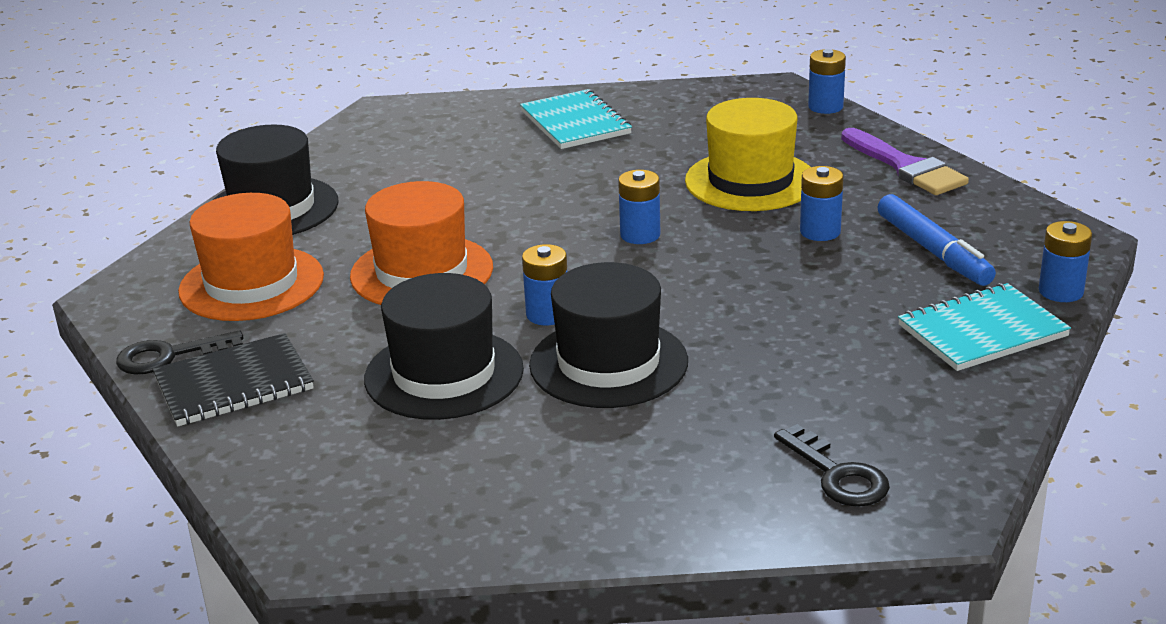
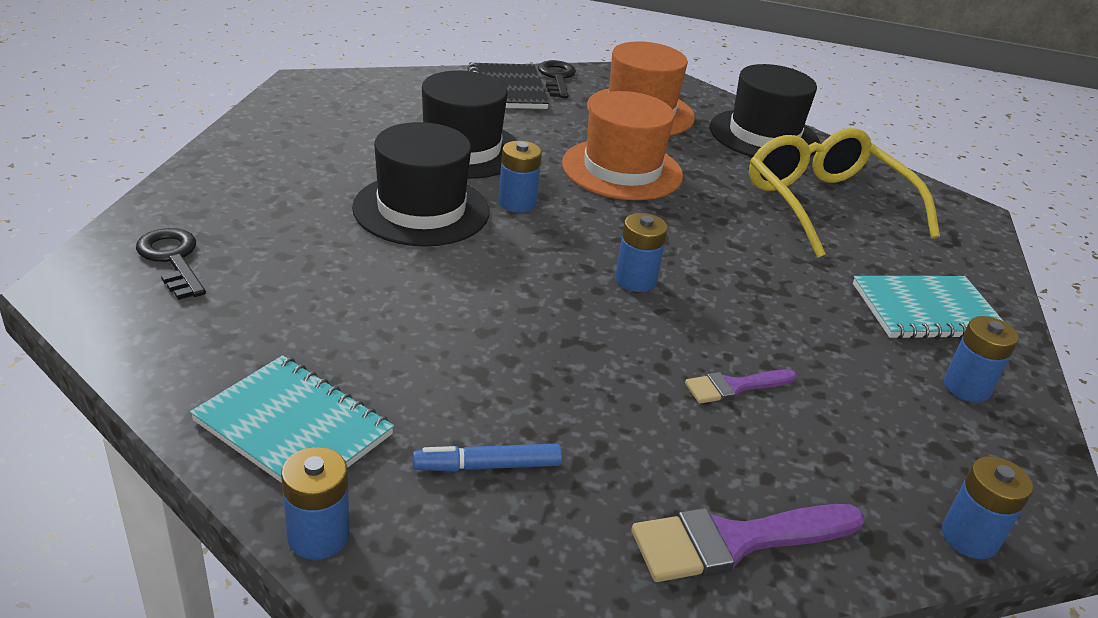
camera: 100 degrees right, 5 degrees up
(419, 168) = (826, 205): none -> yellow glasses
(750, 181) = (735, 386): yellow hat -> purple brush
(820, 232) = (583, 394): blue battery -> blue battery (966, 387)
(837, 475) = (172, 259): black key -> black key turned 75 degrees clockwise
(933, 251) = (487, 466): blue marker -> blue marker, size x0.65
(982, 331) = (293, 428): turquoise notebook -> turquoise notebook turned 45 degrees counterclockwise

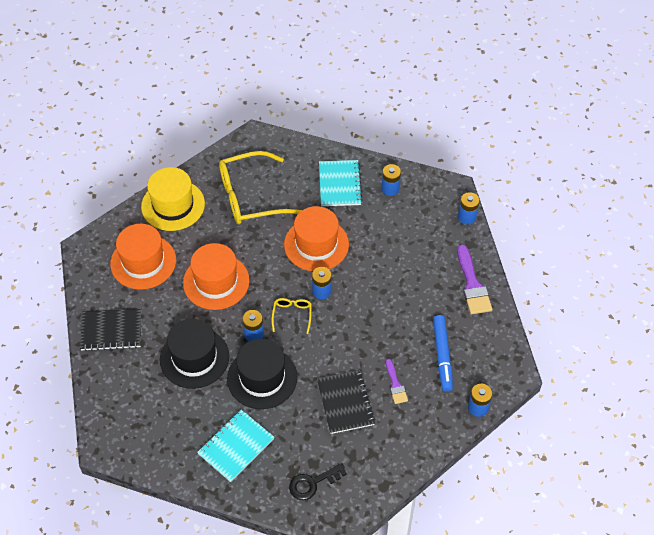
camera: 80 degrees left, 20 degrees up
(293, 428) = (426, 420): turquoise notebook -> turquoise notebook (236, 446)
(357, 304) = (345, 402): none -> black notebook
(487, 466) = (442, 356): blue marker -> blue marker, size x1.53
(557, 78) = (93, 301): black key -> none
(568, 244) = (292, 315): none -> yellow glasses
(735, 386) = (394, 267): purple brush -> purple brush (395, 384)
(751, 276) = (316, 244): none -> orange hat
(764, 135) = (173, 205): black hat -> yellow hat

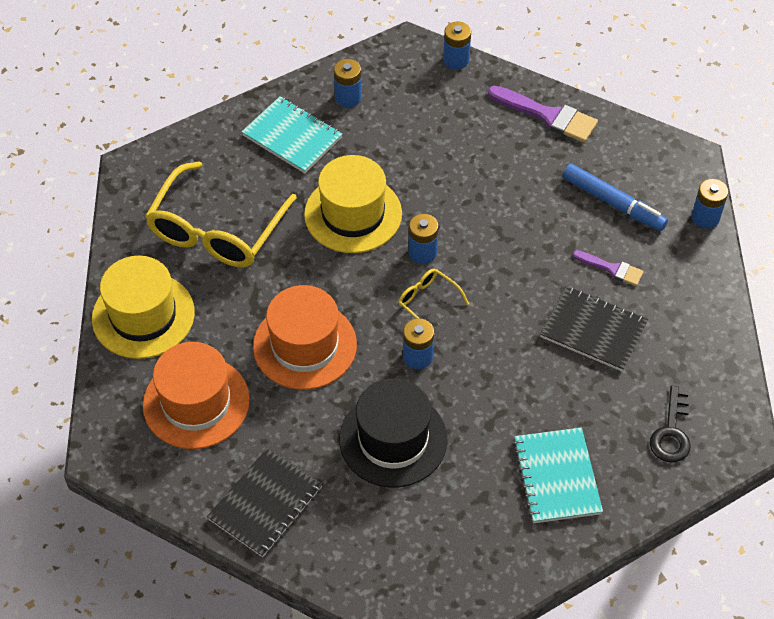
camera: 50 degrees left, 0 degrees up
(262, 378) = (486, 388): black hat -> none
(316, 244) = (353, 214): orange hat -> yellow hat

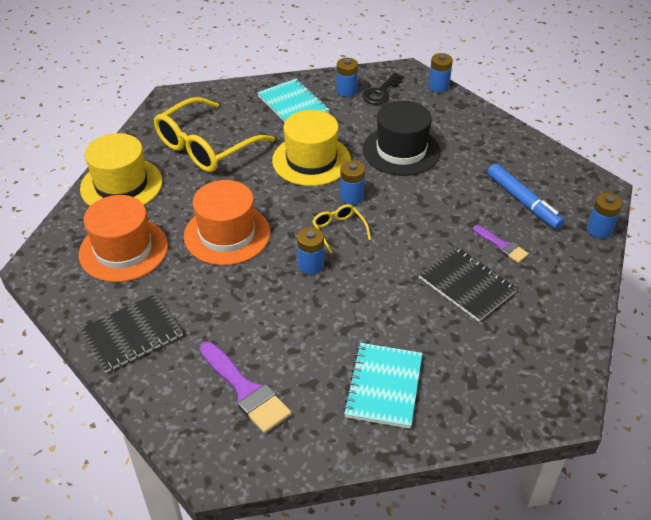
camera: 20 degrees right, 10 degrees down
(393, 439) = (259, 318): black hat -> black hat (401, 150)
(547, 115) = (494, 134): purple brush -> purple brush (245, 390)
(671, 432) = (504, 381): black key -> black key (381, 92)

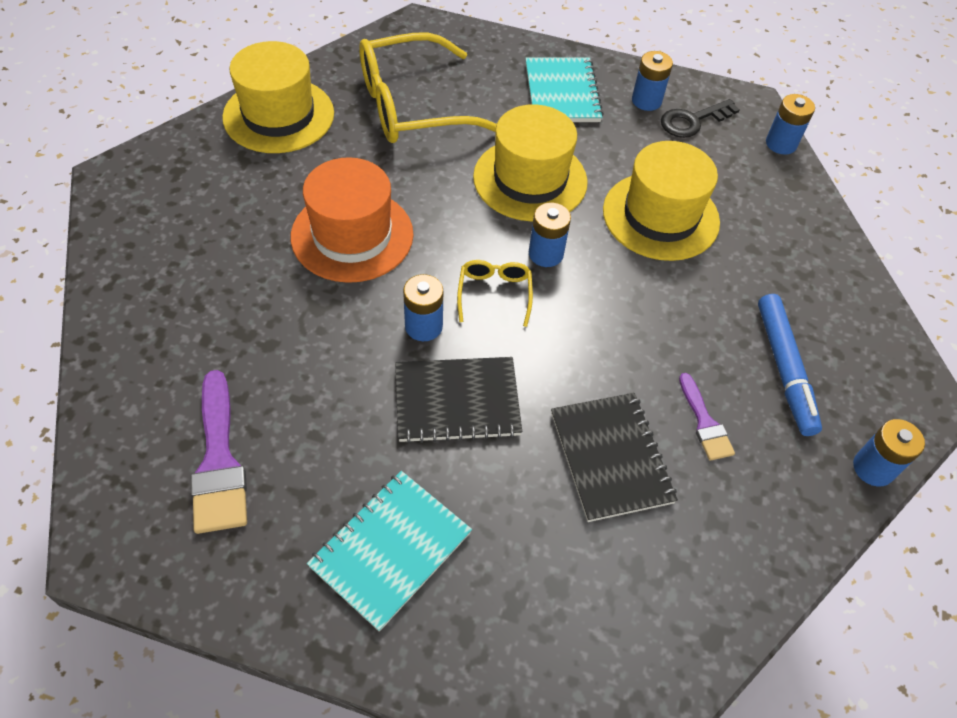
camera: 25 degrees right, 10 degrees up
(123, 250) = (219, 201): orange hat -> none
(132, 334) = (148, 317): black notebook -> black notebook (457, 401)
(401, 150) = (660, 216): black hat -> yellow hat

